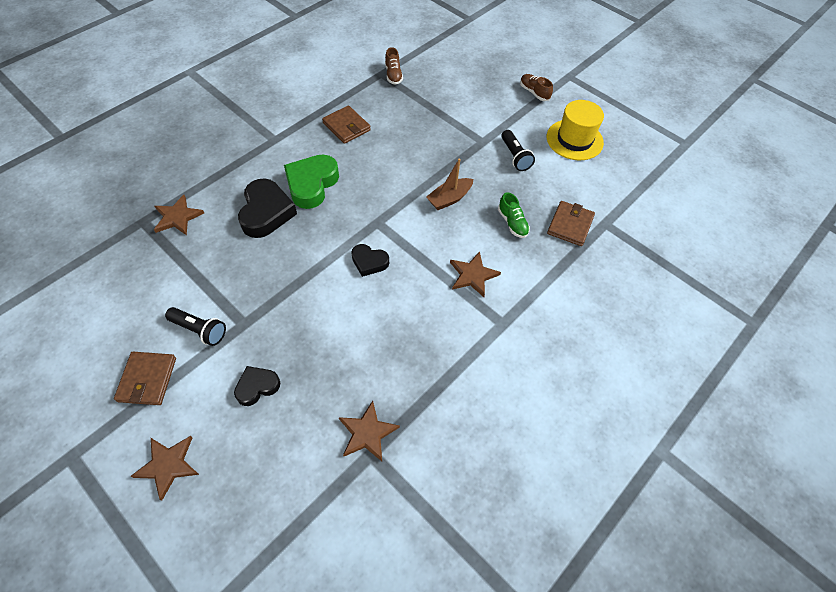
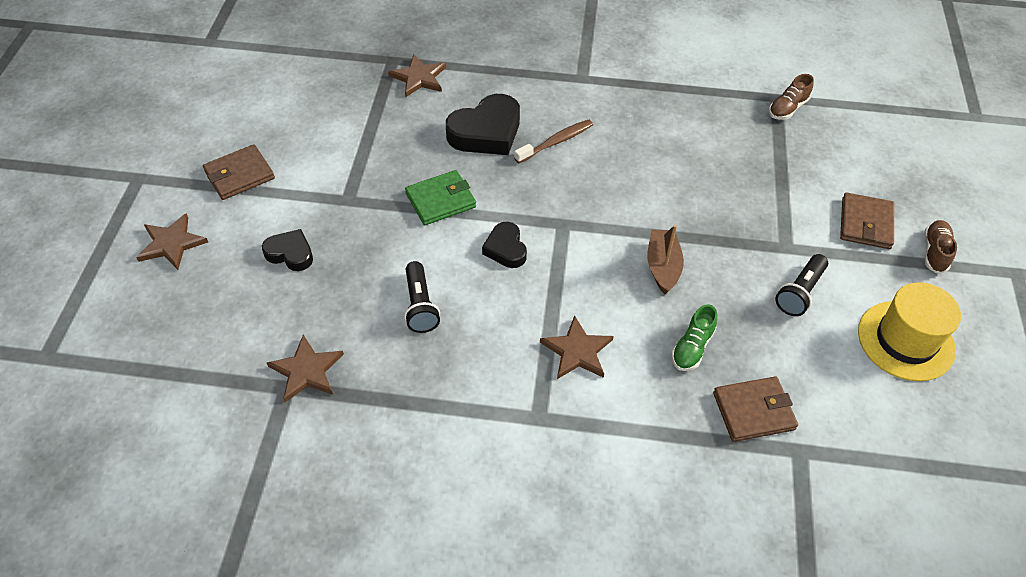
camera: 55 degrees right, 5 degrees down
(199, 330) = (315, 174): black flashlight -> black flashlight (420, 305)
(298, 271) = (440, 200): none -> green wallet
(311, 184) = (556, 142): green heart -> brown toothbrush
(346, 126) = (663, 119): brown wallet -> brown wallet (865, 223)
(449, 199) = (662, 266): brown boat -> brown boat turned 75 degrees clockwise

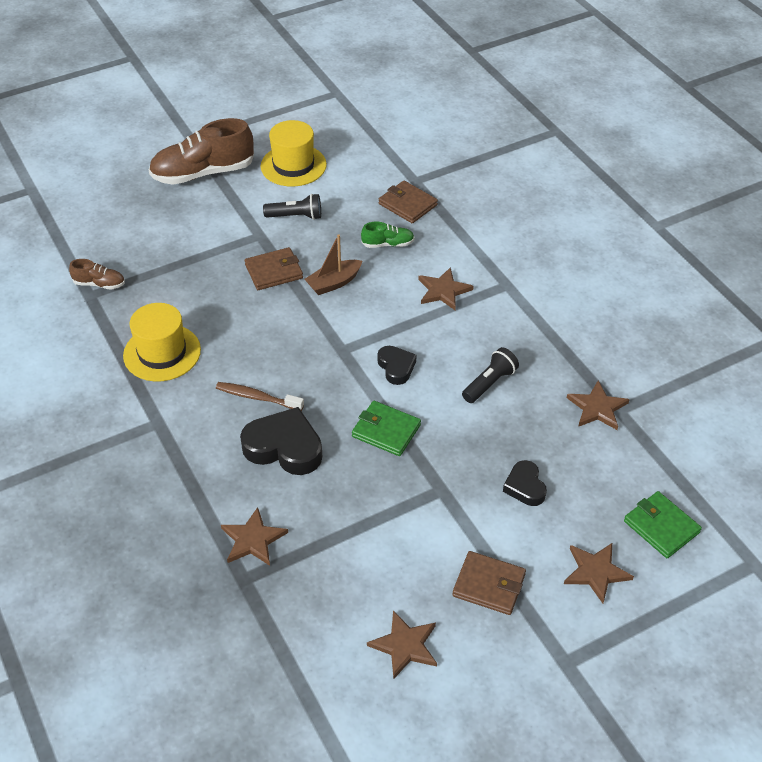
camera: 125 degrees left, 5 degrees down
(150, 318) = (661, 527): none -> green wallet
(252, 107) = (405, 645): none -> brown star
(505, 249) = (396, 367): black heart -> black heart turned 60 degrees counterclockwise
(661, 110) = (162, 353): none -> yellow hat
(865, 223) = (202, 208): brown wallet -> brown wallet (274, 271)
(935, 252) = (203, 173): brown shoe -> brown shoe, size x2.12

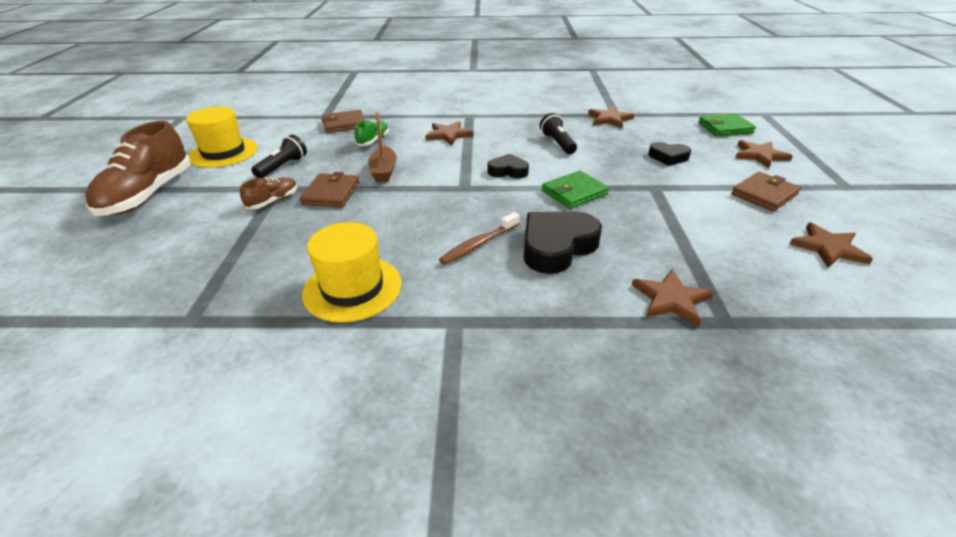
camera: 60 degrees left, 10 degrees down
(99, 284) = (184, 306): brown shoe -> brown shoe (273, 201)

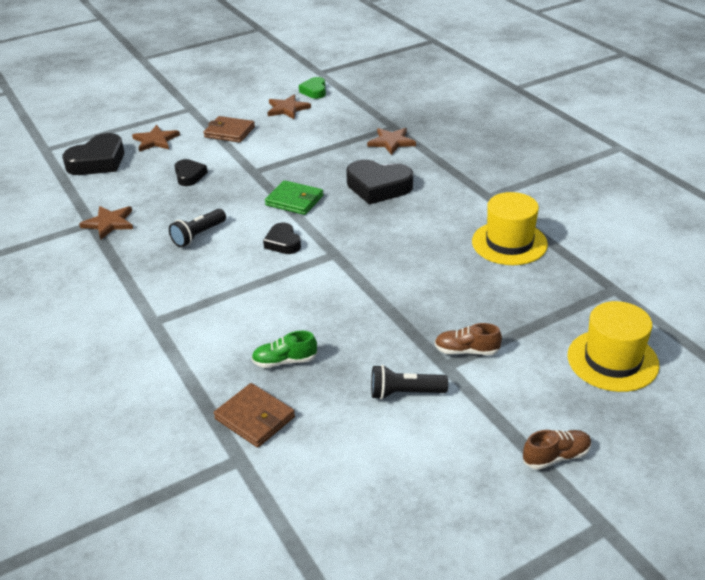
camera: 120 degrees left, 0 degrees up
(148, 195) = (556, 457): brown shoe -> brown shoe, size x0.47
(223, 152) = (423, 478): yellow hat -> yellow hat (612, 360)
(331, 193) = (418, 322): brown wallet -> none
(384, 171) = (348, 313): brown boat -> none
(448, 135) = (226, 311): brown star -> none
(478, 244) = (408, 216): brown toothbrush -> none
(725, 128) = (98, 161): green wallet -> black heart
(900, 290) = (314, 91): none -> green heart

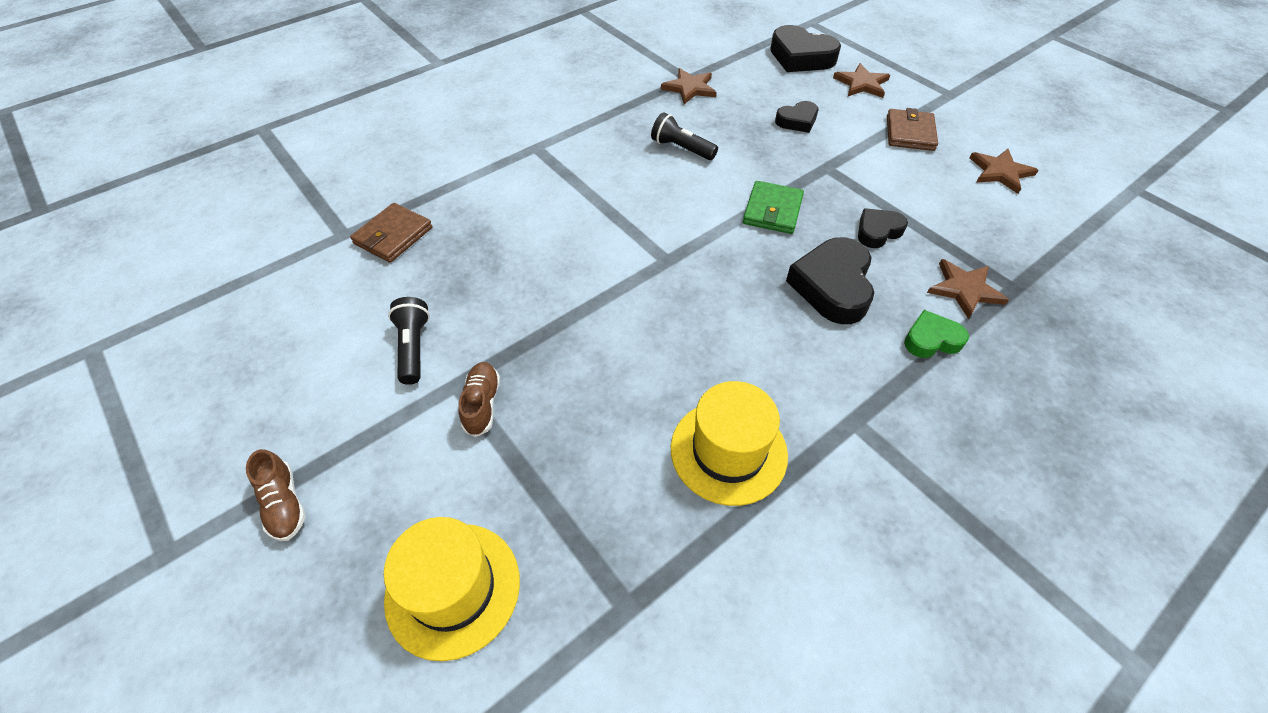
camera: 80 degrees right, 15 degrees up
(283, 243) = (681, 213): black heart -> black heart (878, 231)
(285, 361) = (473, 244): green shoe -> none
(314, 91) = (1070, 191): green heart -> green heart (931, 339)

